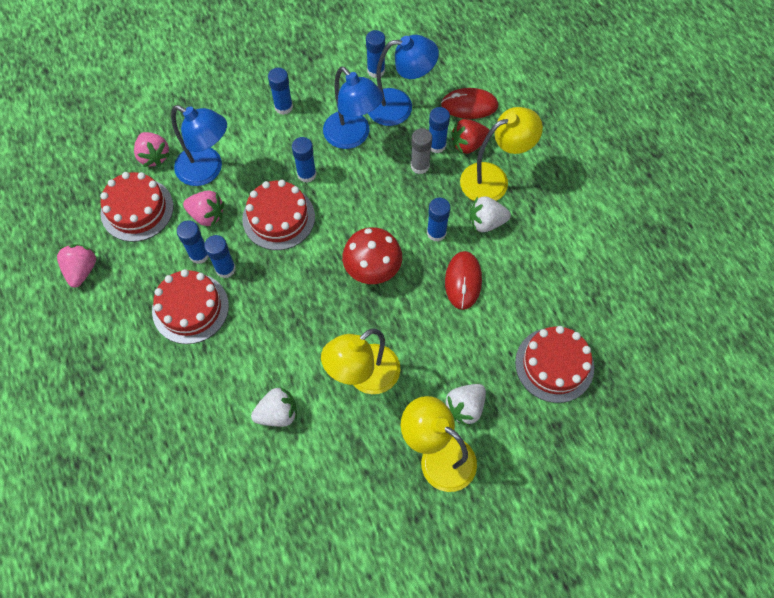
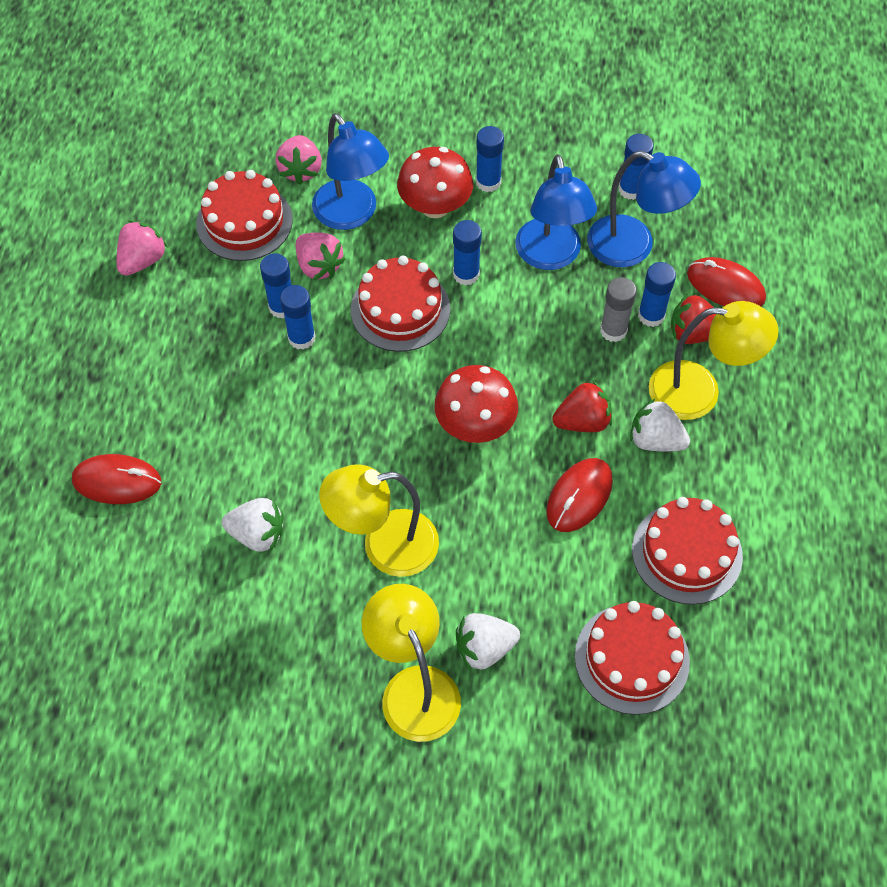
camera: 30 degrees right, 5 degrees down
(160, 430) = (117, 481): none -> red mouse
(190, 308) = (234, 362): red cake -> red cake (687, 553)
(259, 139) = (435, 206): none -> red mushroom
(436, 233) = (582, 421): blue glue stick -> red strawberry

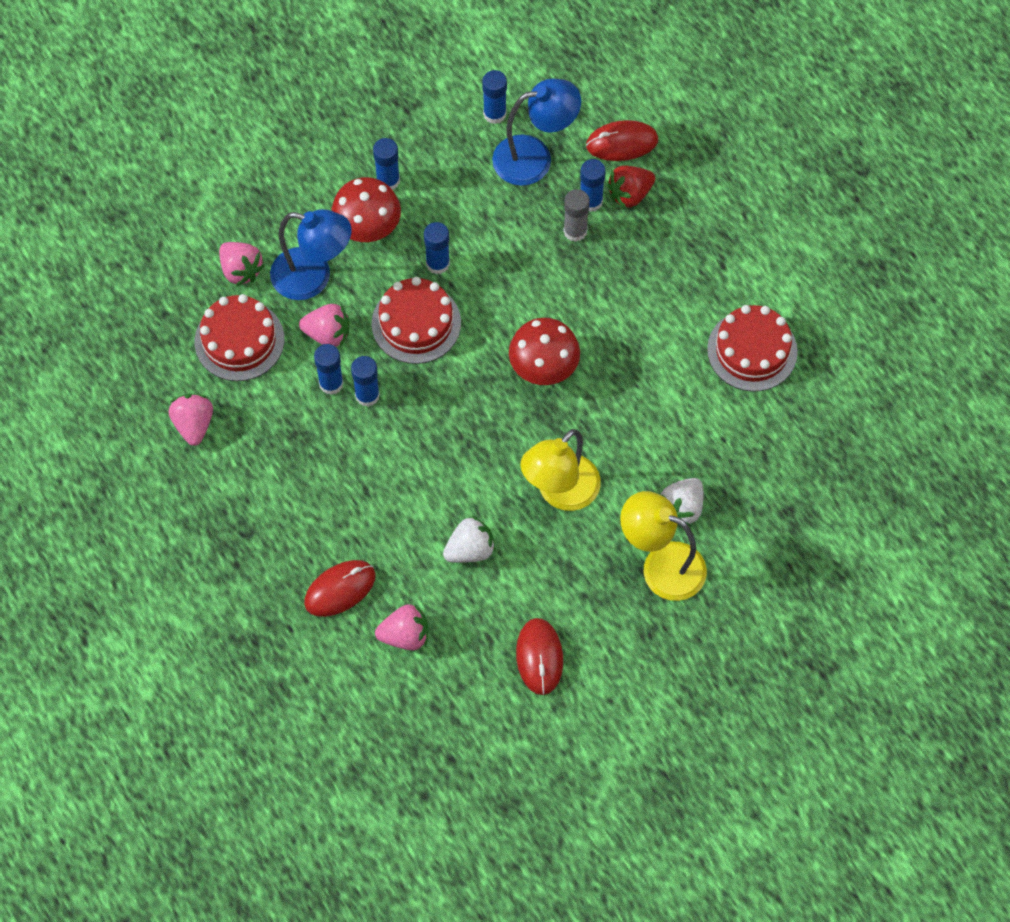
camera: 40 degrees left, 5 degrees up
(129, 565) = (405, 635): none -> pink strawberry
(551, 256) = (484, 206): blue lamp -> none
(579, 496) = (654, 364): red mouse -> red mouse (539, 657)
(582, 421) = (611, 311): red strawberry -> none
(632, 658) = (775, 444): red cake -> none
(655, 440) = (669, 289): white strawberry -> none
(699, 392) = (668, 234): yellow lamp -> none

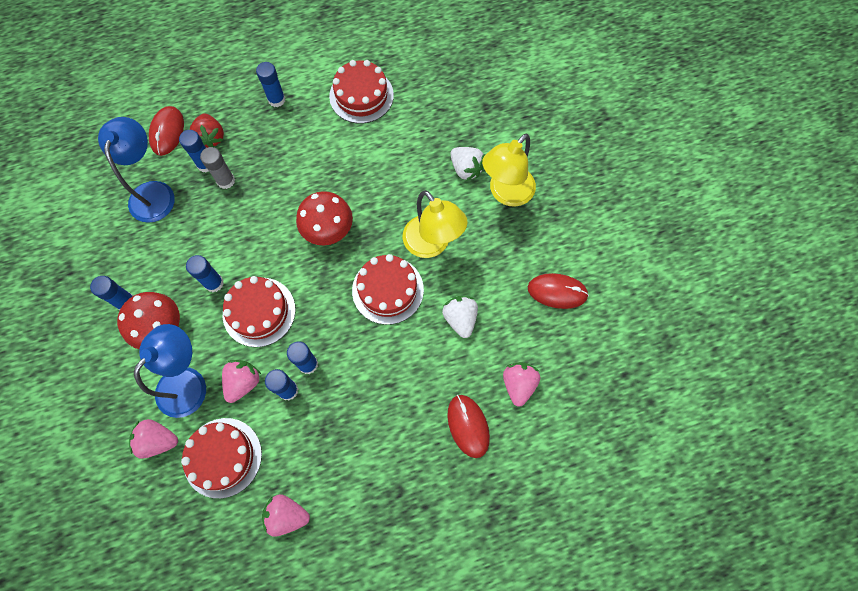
camera: 75 degrees left, 5 degrees up
(241, 270) = (158, 440): pink strawberry -> pink strawberry turned 150 degrees counterclockwise
(484, 457) = (387, 290): none -> red cake
(494, 114) = (103, 210): blue glue stick -> blue glue stick (276, 99)

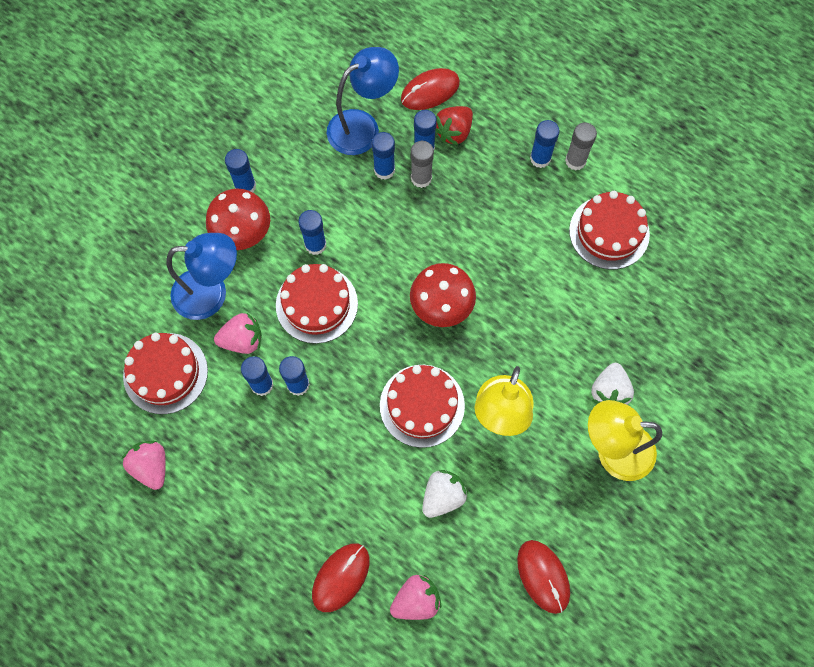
camera: 55 degrees right, 0 degrees up
(158, 440) = (144, 308): pink strawberry -> none
(198, 200) = (384, 170): none -> blue glue stick
(296, 81) = (575, 161): none -> grey glue stick

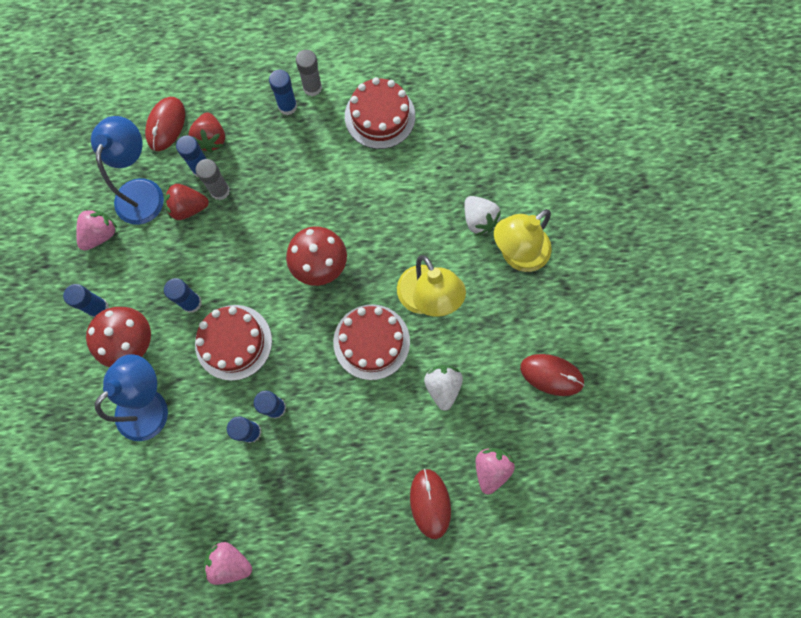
camera: 45 degrees left, 5 degrees up
(165, 373) = (174, 490): red cake -> none
(242, 340) = (206, 415): pink strawberry -> pink strawberry (100, 234)
(384, 170) = (188, 208): blue glue stick -> red strawberry

